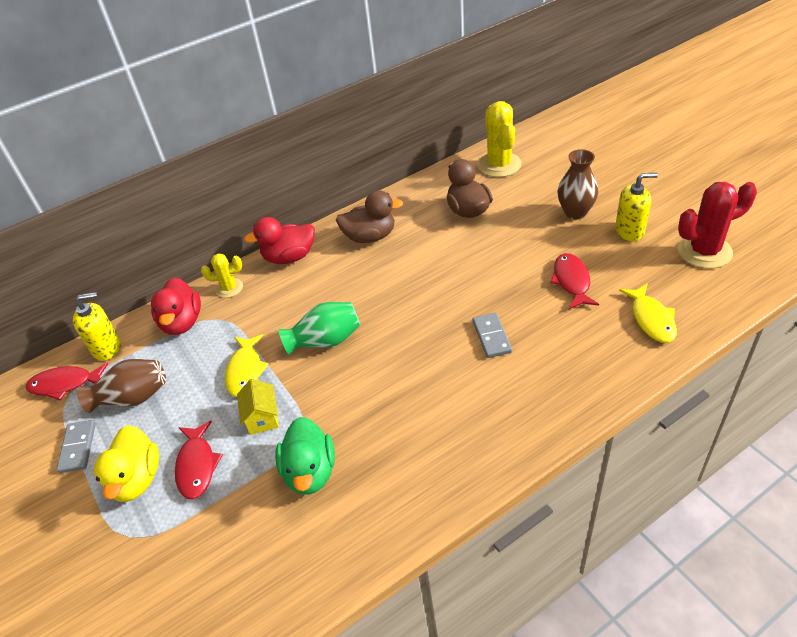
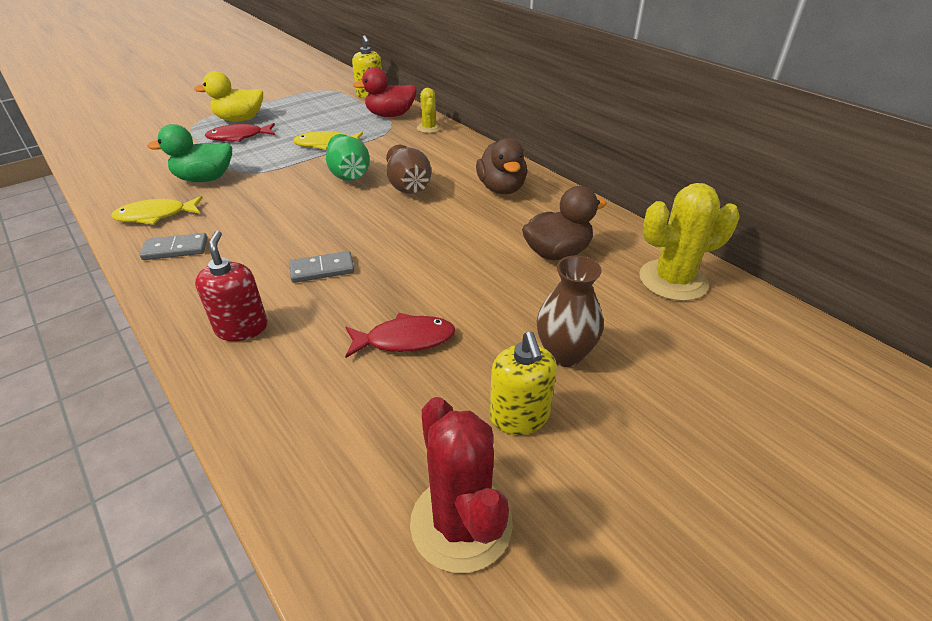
camera: 80 degrees right, 5 degrees down
(65, 384) = (339, 87): red fish -> none
(78, 447) = (279, 99): grey domino -> grey domino (175, 249)
(132, 398) = (316, 109): brown vase -> brown vase (409, 187)
(262, 417) = (272, 155): yellow house -> none
(289, 257) = (469, 149): red duck -> none
(570, 373) = (242, 328): none -> red soap dispenser
(651, 319) = (308, 418): yellow fish -> yellow fish (156, 215)

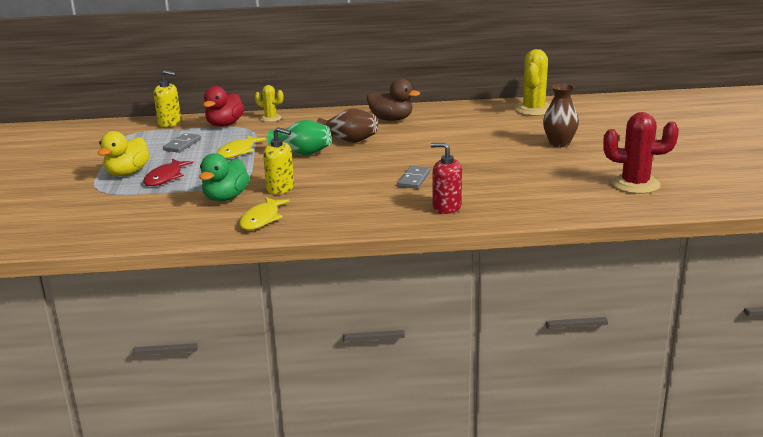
camera: 55 degrees left, 15 degrees down
(175, 249) = (324, 217): grey domino -> grey domino (182, 145)
(405, 340) = (508, 172): red fish -> none
(519, 417) = (589, 161): yellow soap dispenser -> yellow soap dispenser (280, 188)
(557, 253) = (478, 124): brown duck -> none

